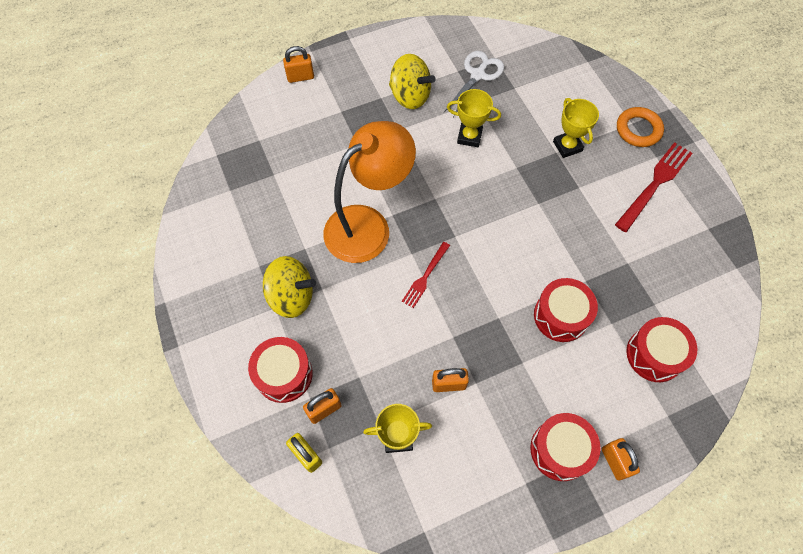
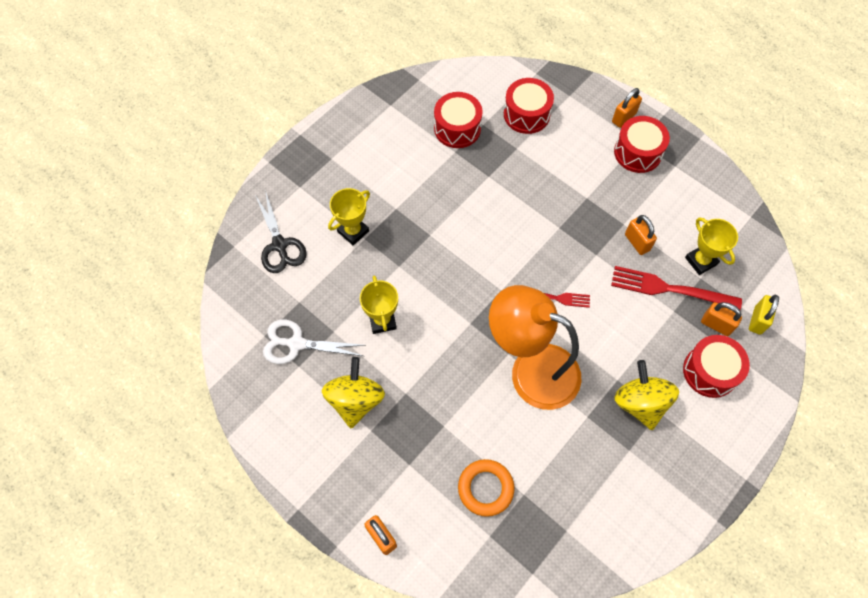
camera: 115 degrees left, 0 degrees up
(561, 316) = (531, 184): red drum -> red drum (457, 128)
(575, 91) = (280, 245): none -> black scissors
(638, 130) = (306, 180): orange ring -> orange ring (485, 488)
(655, 183) = (362, 152): red fork -> red fork (669, 289)

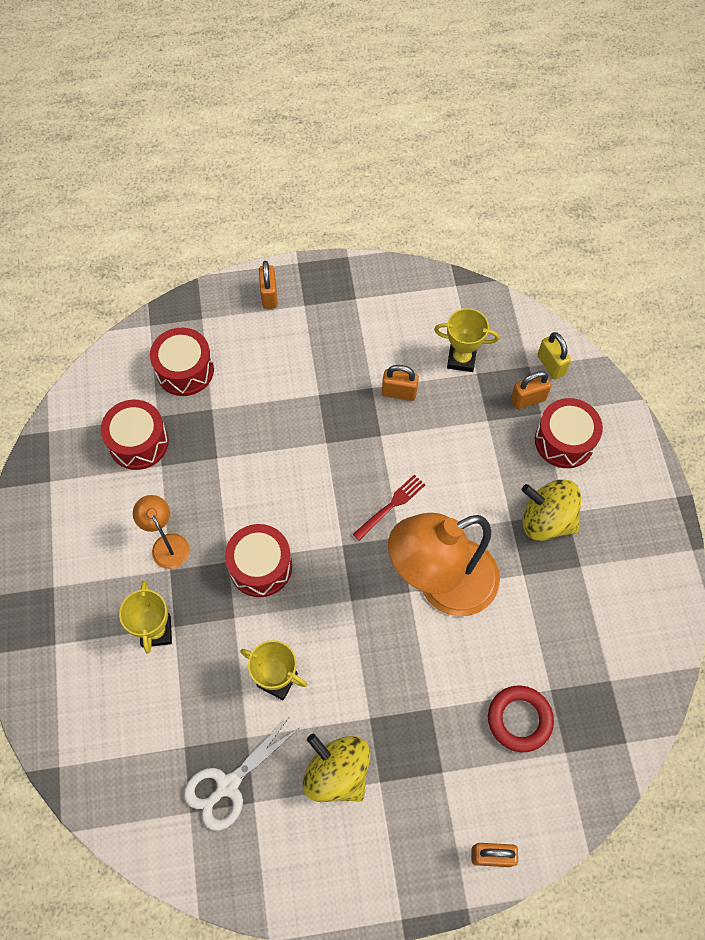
camera: 50 degrees left, 0 degrees up
(280, 245) = (103, 717): black scissors -> none
(410, 194) = (167, 544): none -> orange lamp
(485, 488) = (519, 719): orange ring -> red ring
(637, 152) = (314, 315): red drum -> red drum (260, 566)
(669, 289) = (464, 406): red fork -> none

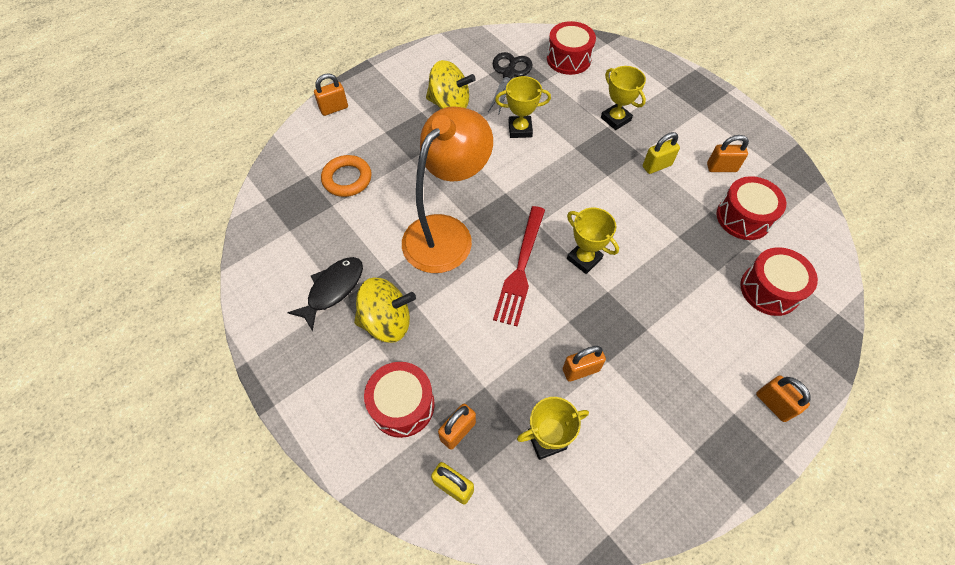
camera: 150 degrees right, 5 degrees down
(104, 504) = (721, 168): none -> orange padlock
(167, 544) = (656, 166): orange lamp -> yellow padlock
(228, 785) = (509, 74): white scissors -> black scissors
(260, 566) = (583, 183): red drum -> red drum (568, 59)
(324, 483) = (584, 259): none -> yellow trophy
(391, 505) = (520, 269): red fork -> red fork, size x1.68
(519, 719) = (347, 179): red ring -> orange ring
(586, 581) = (333, 289): none -> black fish

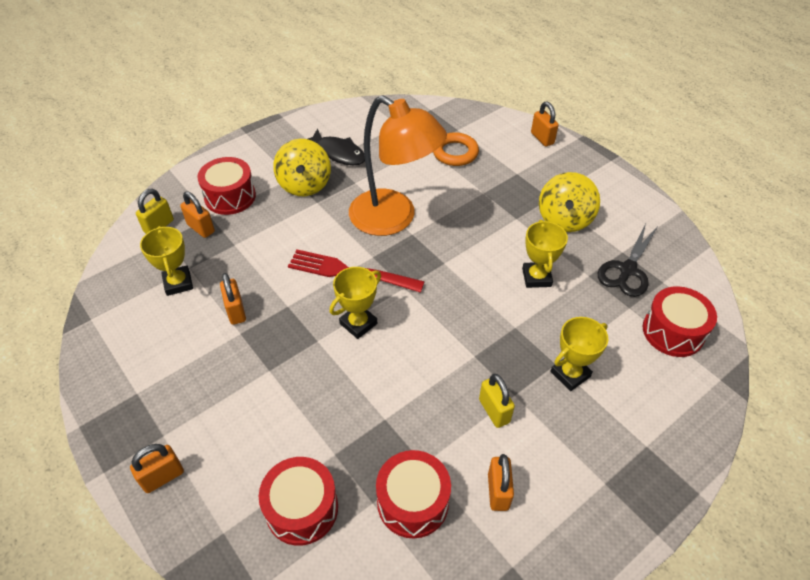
camera: 90 degrees right, 10 degrees down
(509, 74) = (627, 270): black scissors -> black scissors turned 105 degrees clockwise

